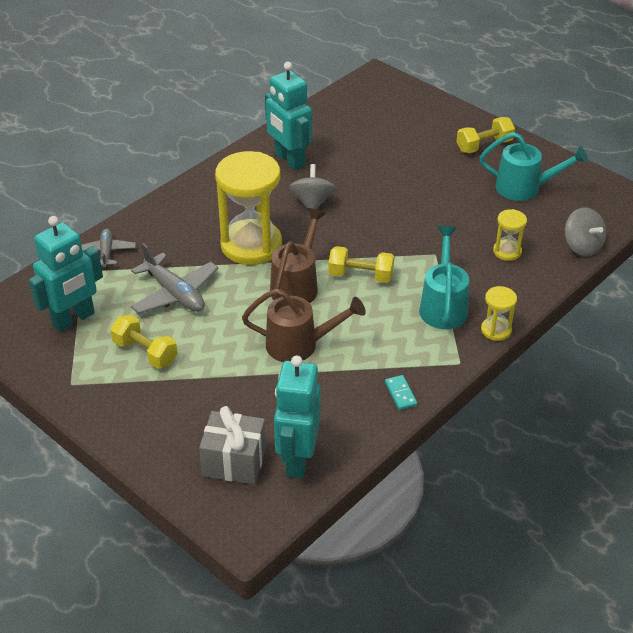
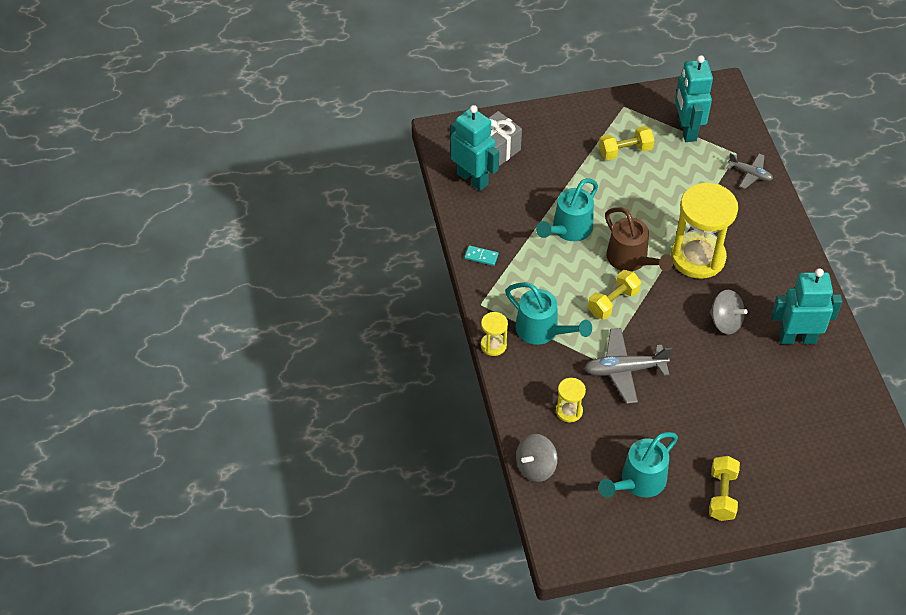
camera: 125 degrees right, 10 degrees up
(175, 293) = (674, 190): grey plane -> grey plane (624, 370)
(300, 345) = (568, 230): brown watering can -> turquoise watering can
(582, 246) = (535, 467): grey spinning top -> grey spinning top turned 45 degrees counterclockwise

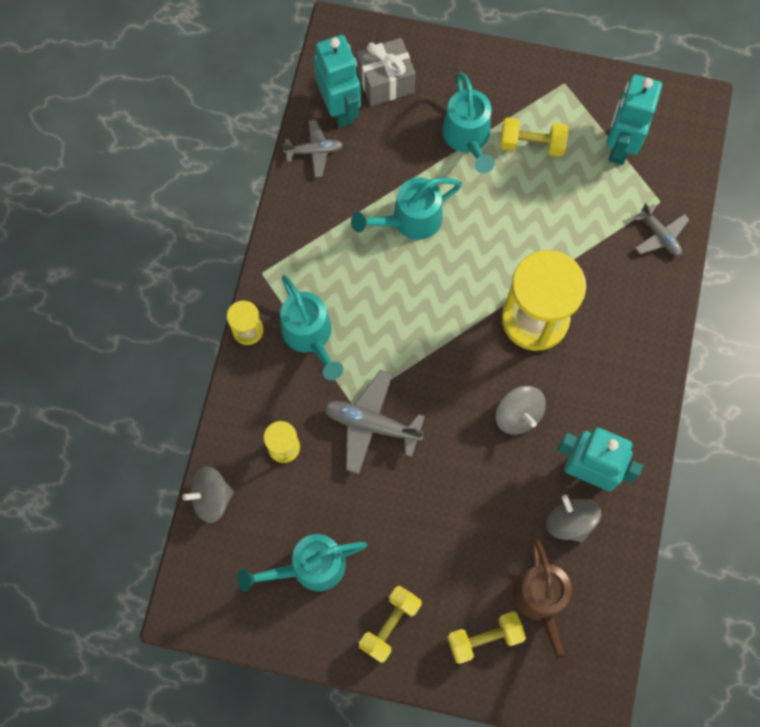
camera: 25 degrees right, 20 degrees up
(470, 212) = (314, 151): none -> grey plane
(481, 256) = (295, 213): turquoise domino -> none
(577, 164) = (467, 138): none -> turquoise watering can
(613, 302) = (407, 334): yellow dumbbell -> yellow dumbbell (484, 638)
(631, 260) = (457, 289): brown watering can -> brown watering can (541, 603)
(806, 374) = (570, 522): none -> grey spinning top

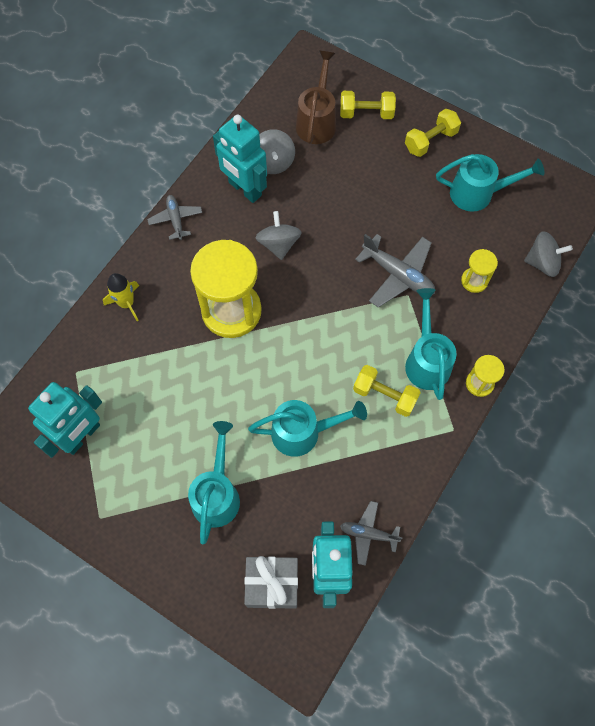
camera: 160 degrees left, 5 degrees down
(532, 144) = (160, 466): yellow dumbbell -> yellow dumbbell (384, 395)
(648, 289) = (126, 303): none -> yellow rocket
(660, 235) = (92, 343): grey plane -> grey plane (176, 219)

